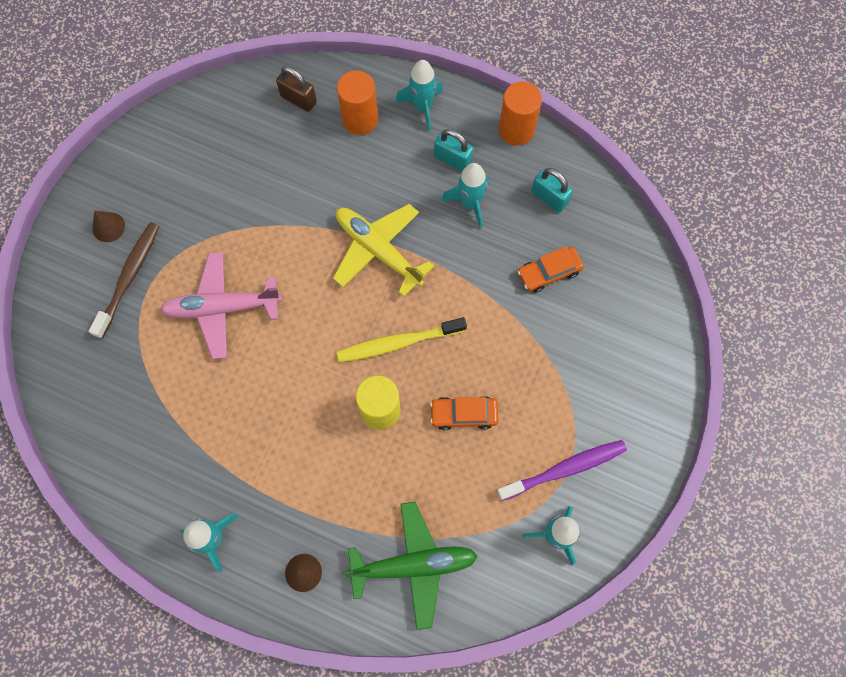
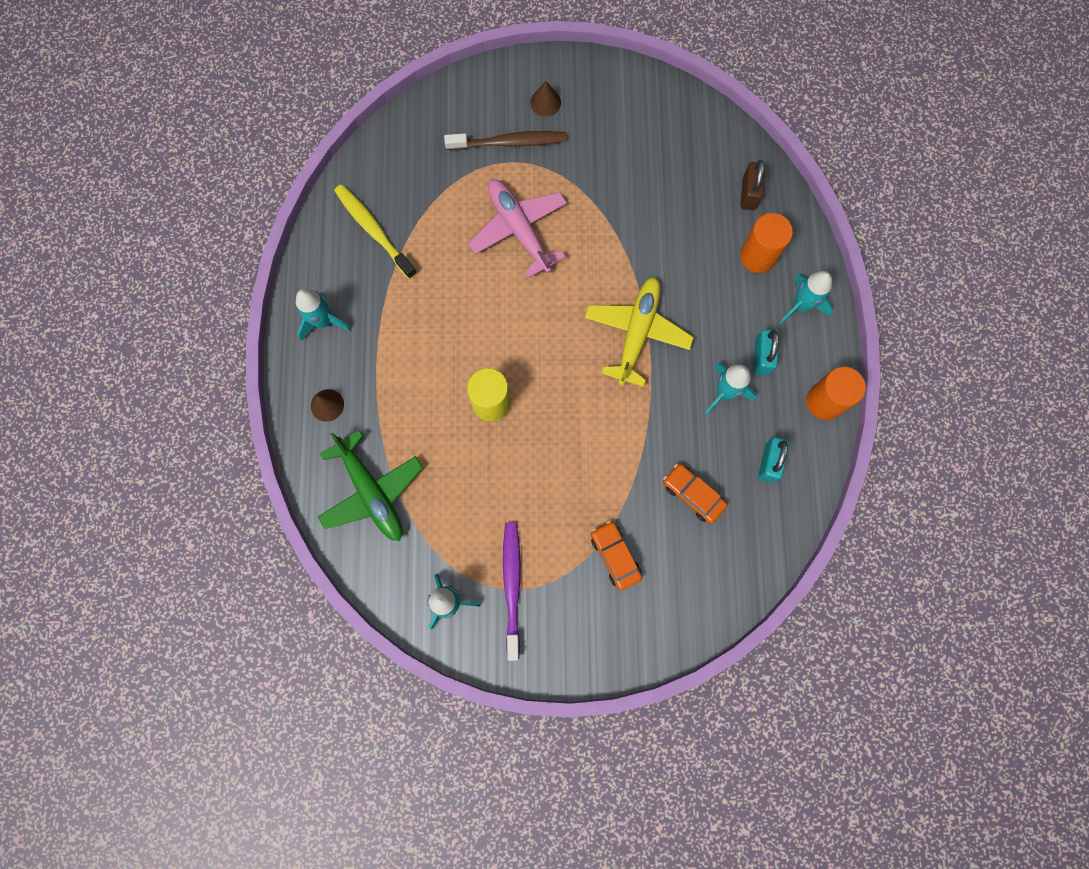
camera: 65 degrees right, 5 degrees up
(398, 343) = (559, 390): yellow toothbrush -> yellow toothbrush (374, 230)
(463, 414) = (521, 476): orange car -> orange car (615, 556)
(564, 469) = (512, 586): purple toothbrush -> purple toothbrush turned 135 degrees counterclockwise

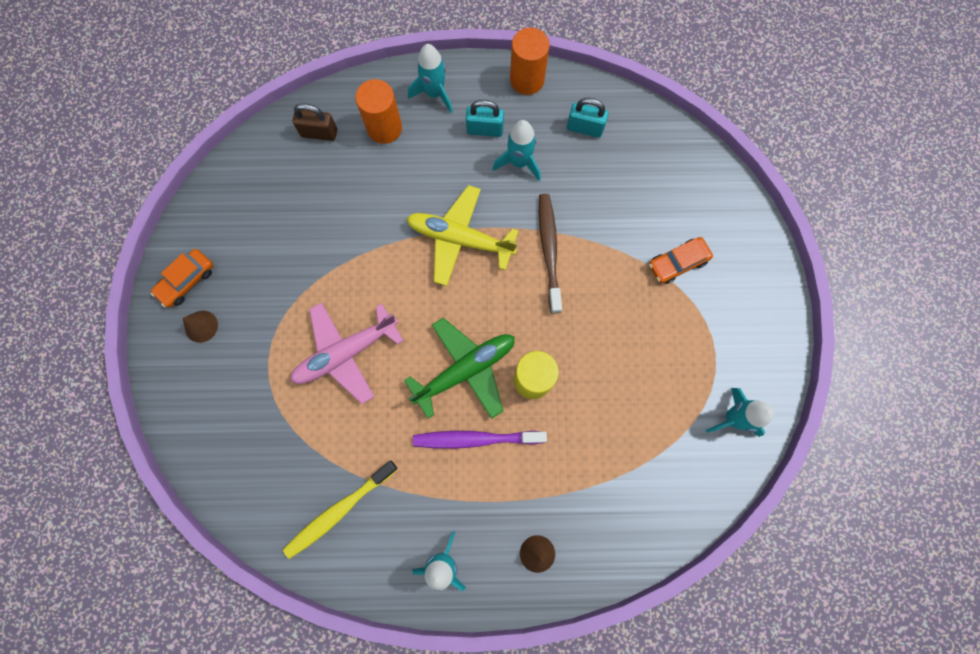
camera: 90 degrees left, 0 degrees up
(371, 492) = (628, 500): green plane -> green plane (465, 370)
(509, 142) = (245, 364): brown toothbrush -> brown toothbrush (549, 250)
(512, 586) = (712, 357): purple toothbrush -> purple toothbrush (476, 439)
(693, 494) = (616, 193): orange car -> orange car (186, 280)

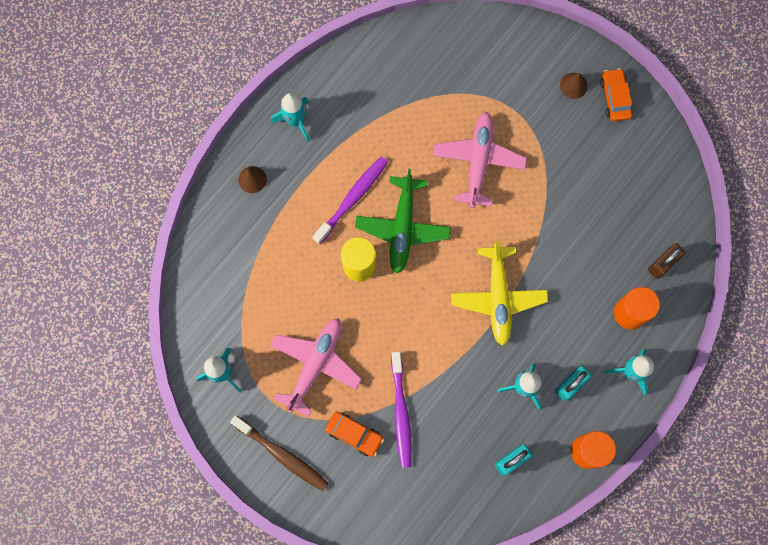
camera: 130 degrees right, 0 degrees up
(339, 510) = (379, 84): yellow toothbrush -> none
(460, 239) = (498, 297): yellow plane -> yellow plane turned 120 degrees clockwise
(549, 250) = (438, 352): brown toothbrush -> brown toothbrush (282, 455)
(626, 240) = (401, 413): none -> purple toothbrush
(651, 343) = (315, 364): none -> pink plane
(677, 263) = (354, 434): orange car -> orange car turned 105 degrees clockwise

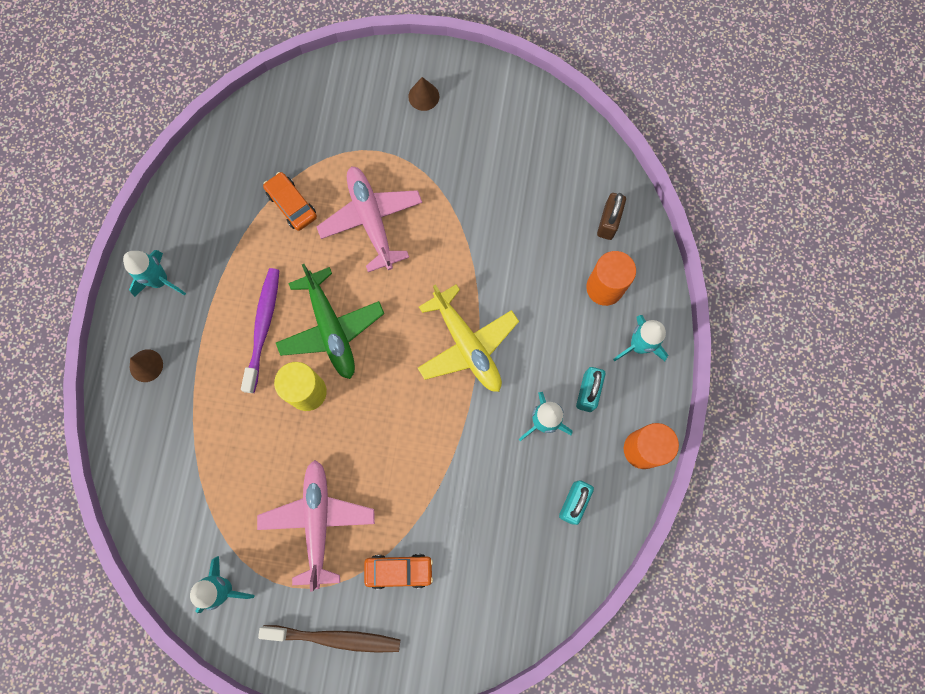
camera: 30 degrees left, 0 degrees up
(401, 413) = (435, 520): purple toothbrush -> none
(615, 98) = (471, 87): orange car -> orange car (291, 204)

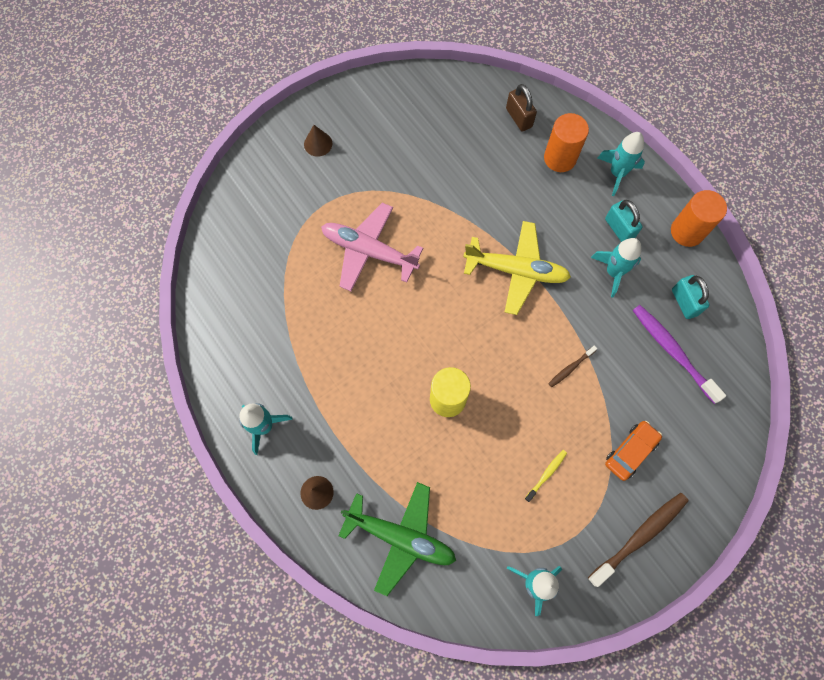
camera: 45 degrees left, 5 degrees down
(263, 327) = (371, 387): purple toothbrush -> purple toothbrush (672, 351)
(291, 204) = (303, 290): orange car -> none
(318, 521) = (546, 474): pink plane -> yellow toothbrush
(331, 329) = (418, 344): green plane -> green plane (401, 537)
(424, 462) = (570, 368): none -> brown toothbrush

